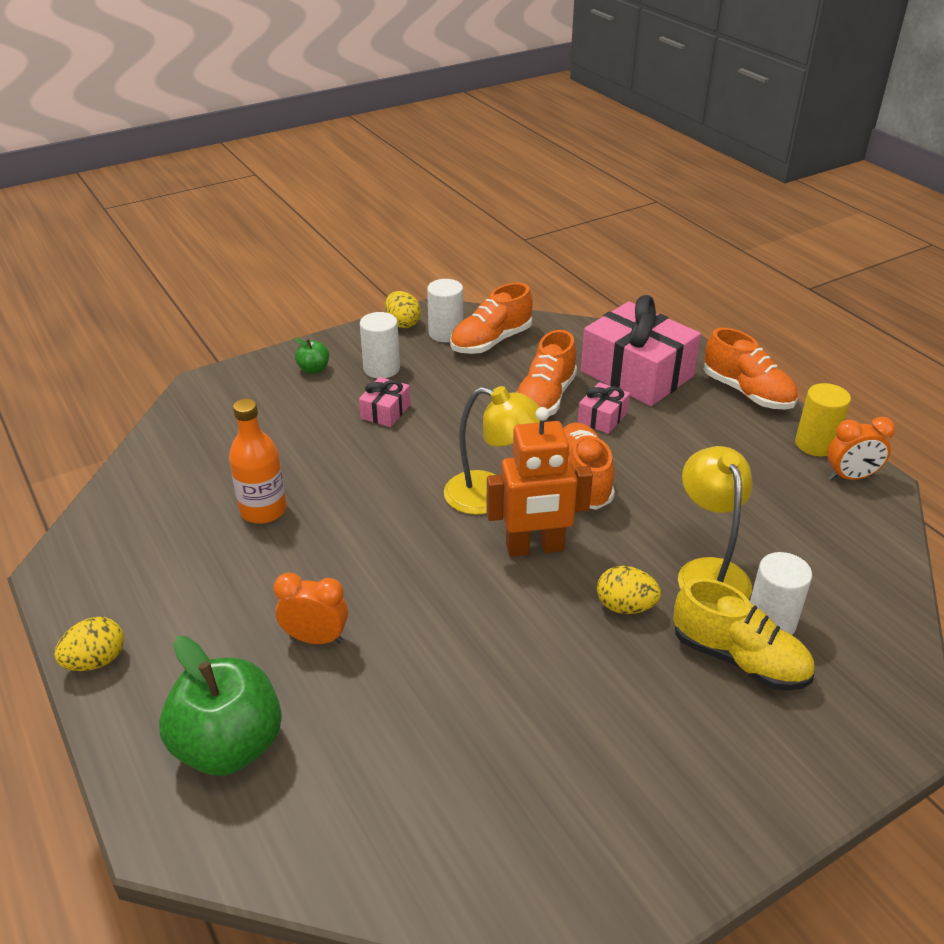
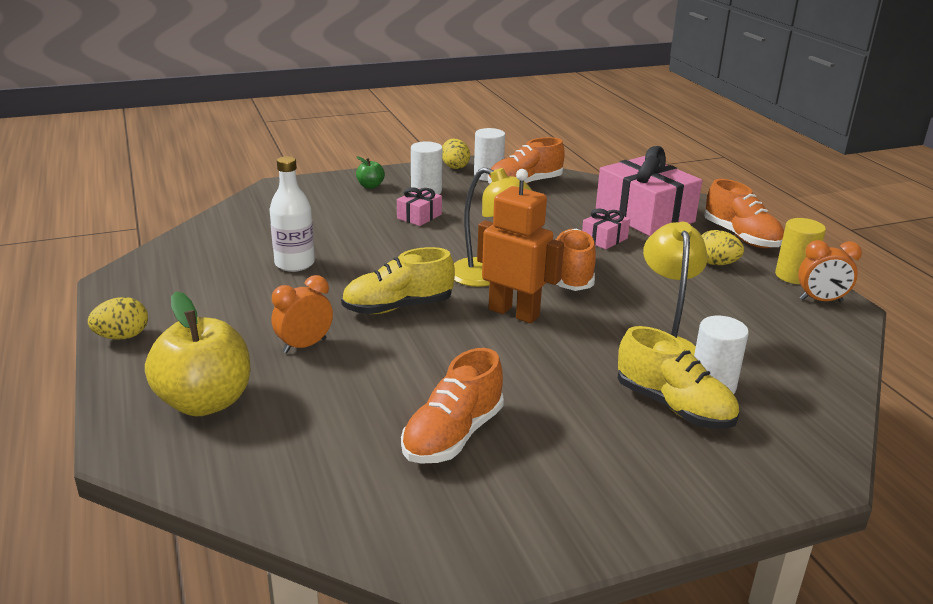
camera: 10 degrees right, 10 degrees down
(229, 745) = (205, 402): green apple -> yellow apple
(263, 510) = (294, 264): orange bottle -> white bottle
(316, 638) = (304, 346): orange clock -> orange clock turned 60 degrees counterclockwise
(404, 560) = (398, 307): none -> yellow shoe
(535, 548) = (514, 313): orange robot -> orange robot turned 150 degrees counterclockwise
(545, 398) = (558, 222): orange shoe -> orange shoe (453, 435)
(625, 606) = (581, 359): yellow egg -> yellow egg (716, 264)

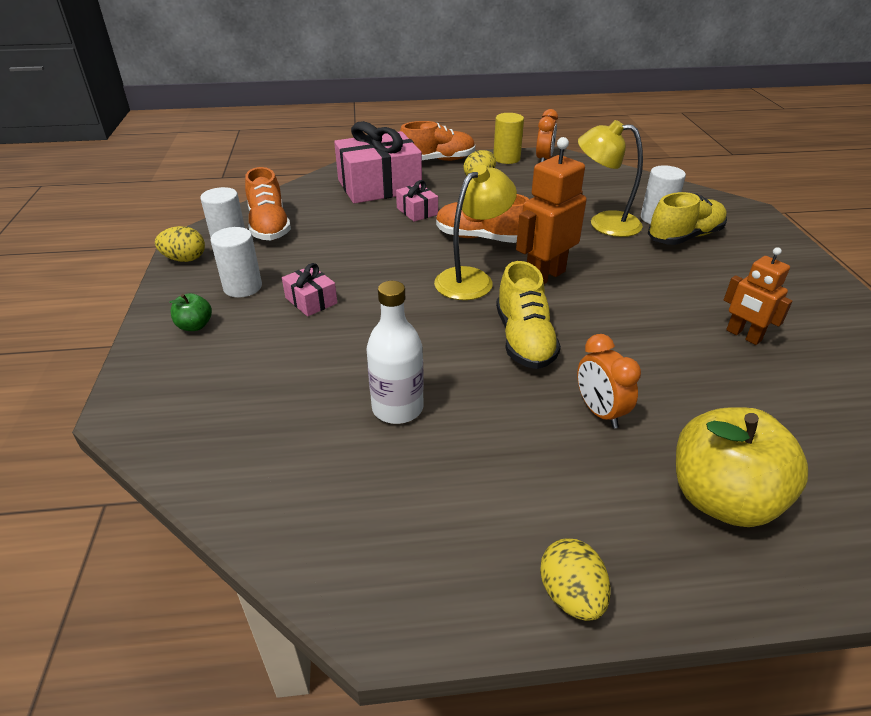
camera: 75 degrees left, 10 degrees up
(453, 435) = (743, 335): orange shoe -> orange robot

